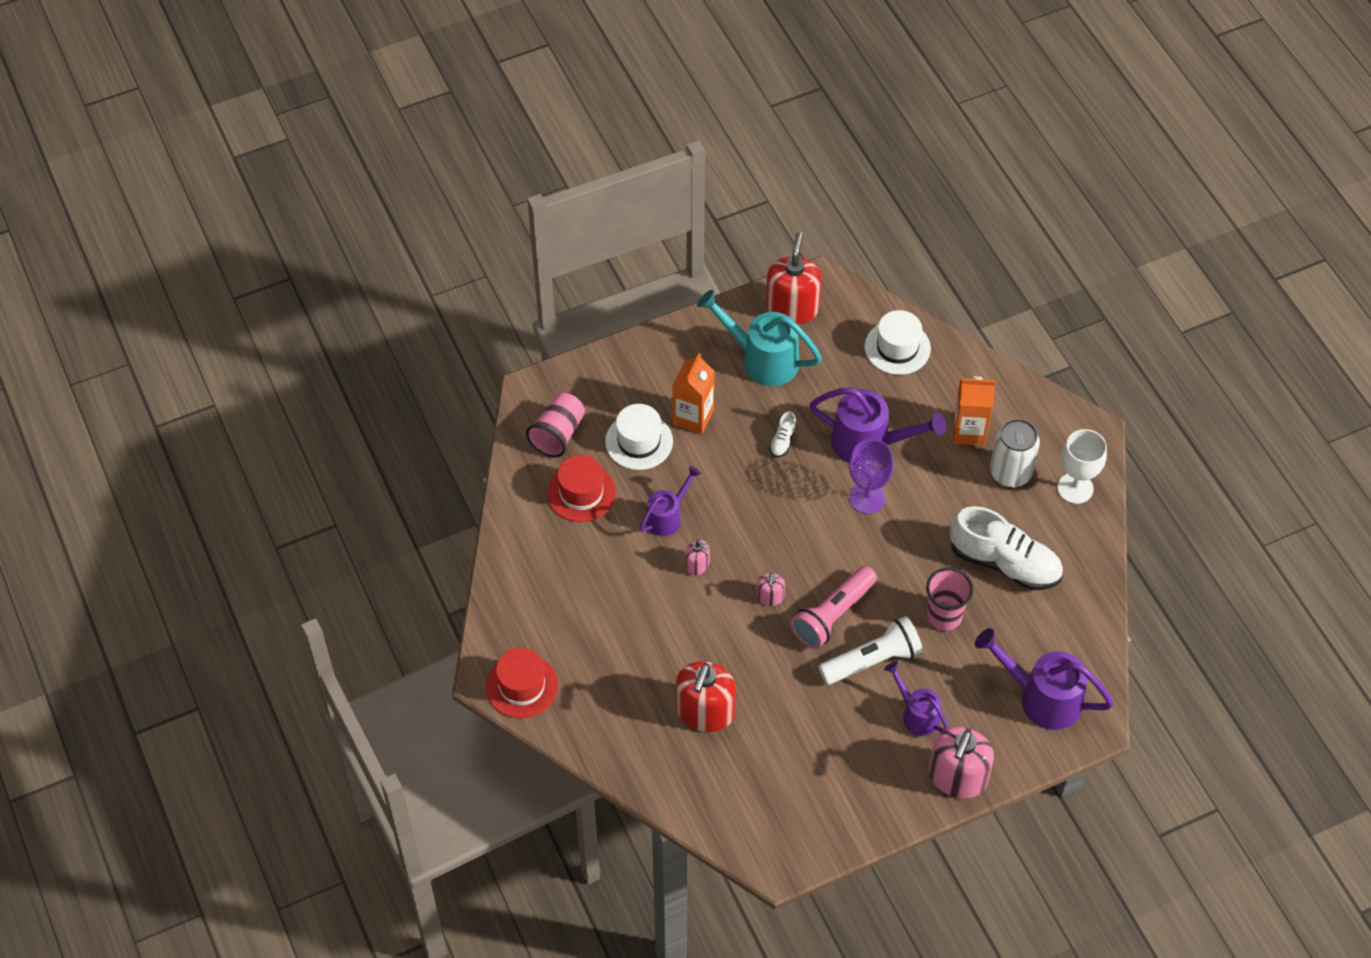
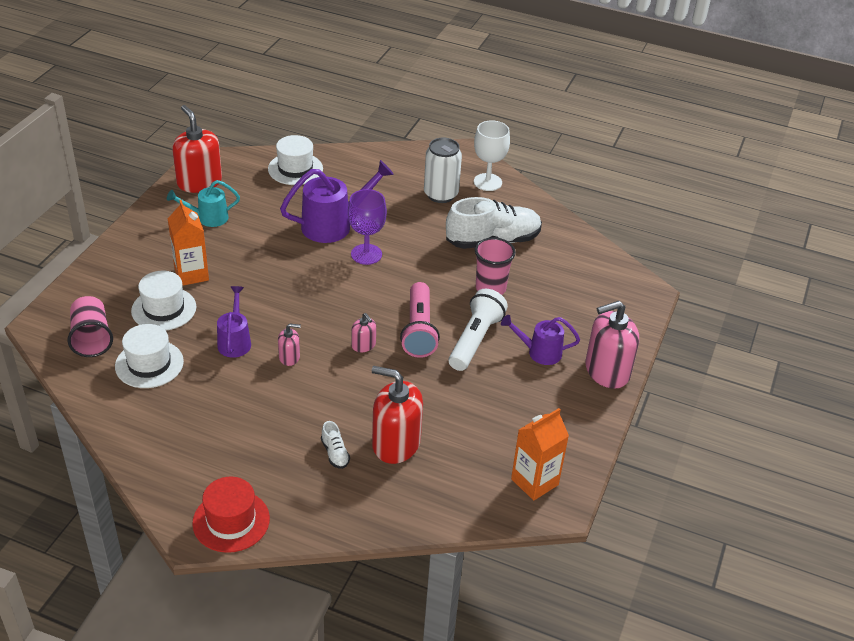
camera: 45 degrees left, 15 degrees down
(581, 493) = (149, 364): red hat -> white hat
(705, 711) = (396, 443): red soap dispenser -> red soap dispenser turned 135 degrees clockwise
(762, 359) = (208, 218): turquoise watering can -> turquoise watering can, size x0.61
(782, 441) = (273, 254): white shoe -> white shoe (335, 453)
(957, 777) = (607, 371): pink soap dispenser -> pink soap dispenser turned 90 degrees clockwise
(969, 431) = (390, 187): orange carton -> orange carton (534, 482)
(1041, 697) = (601, 296): purple watering can -> none

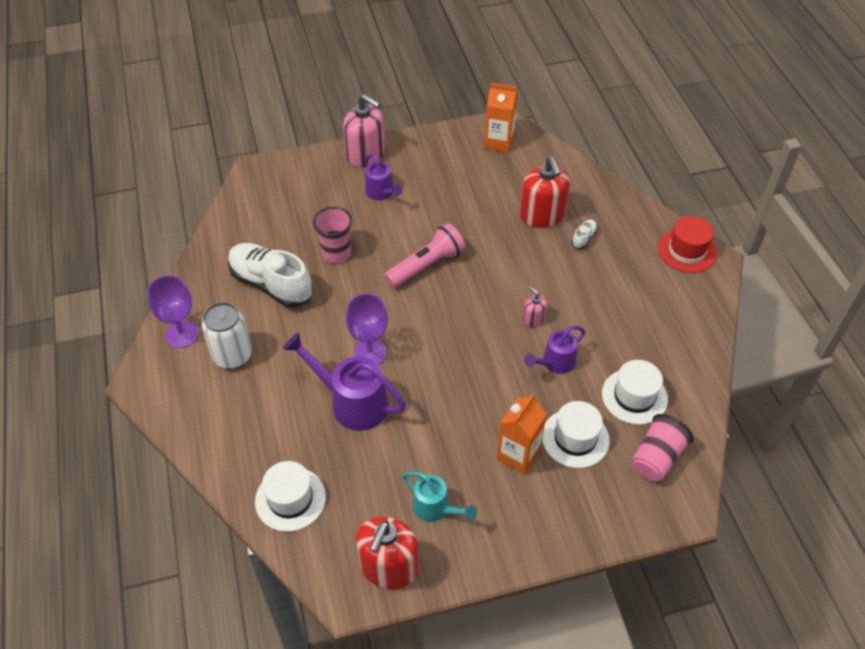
camera: 125 degrees left, 10 degrees up
(363, 345) = (475, 286): pink soap dispenser -> none
(475, 340) = (404, 231): white flashlight -> none
(487, 182) = (182, 334): white goblet -> purple goblet

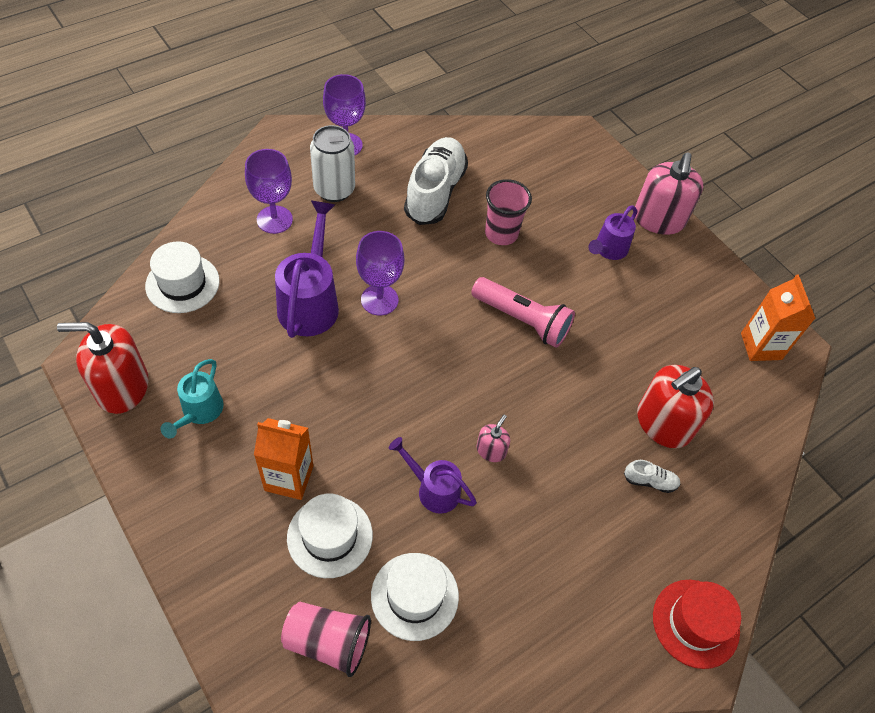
camera: 65 degrees right, 5 degrees up
(247, 410) = (274, 220): none -> purple goblet

